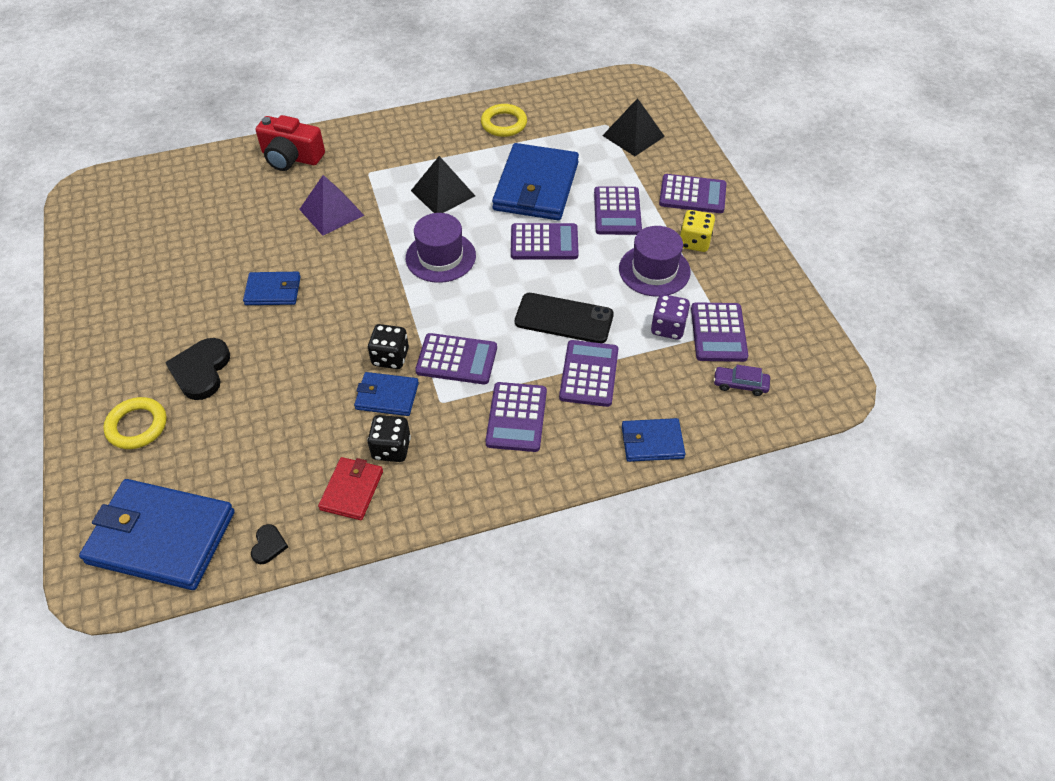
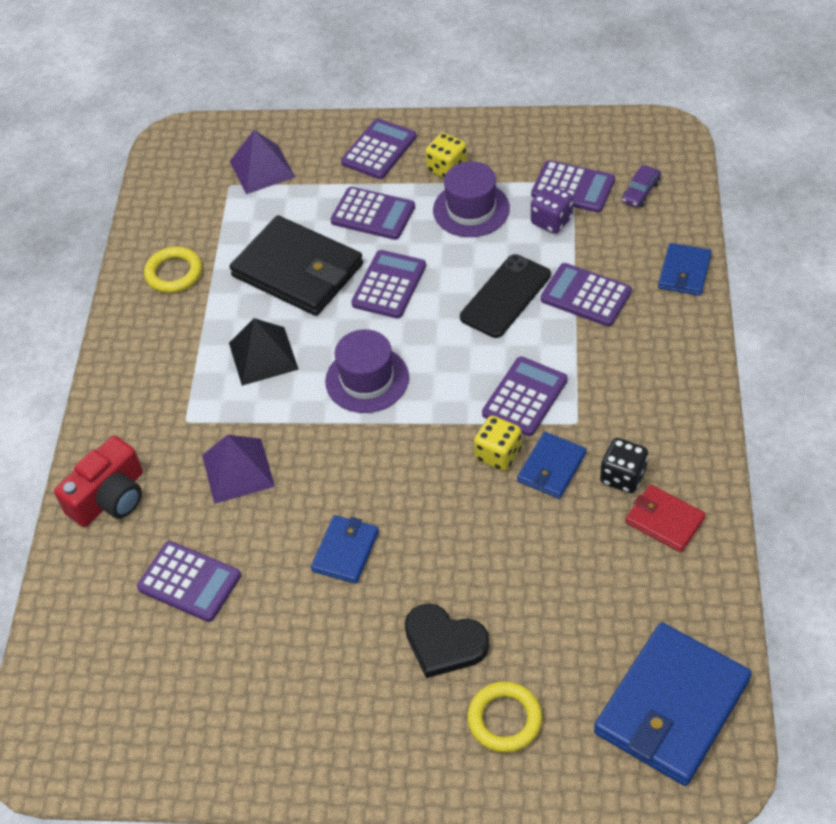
camera: 65 degrees left, 0 degrees up
(268, 545) = (711, 605): black heart -> none
(390, 357) = (498, 454): black dice -> yellow dice
(516, 417) = (619, 365): purple calculator -> purple calculator (189, 582)
(536, 186) = (298, 270): blue wallet -> black wallet
(633, 136) = (262, 169): black pyramid -> purple pyramid

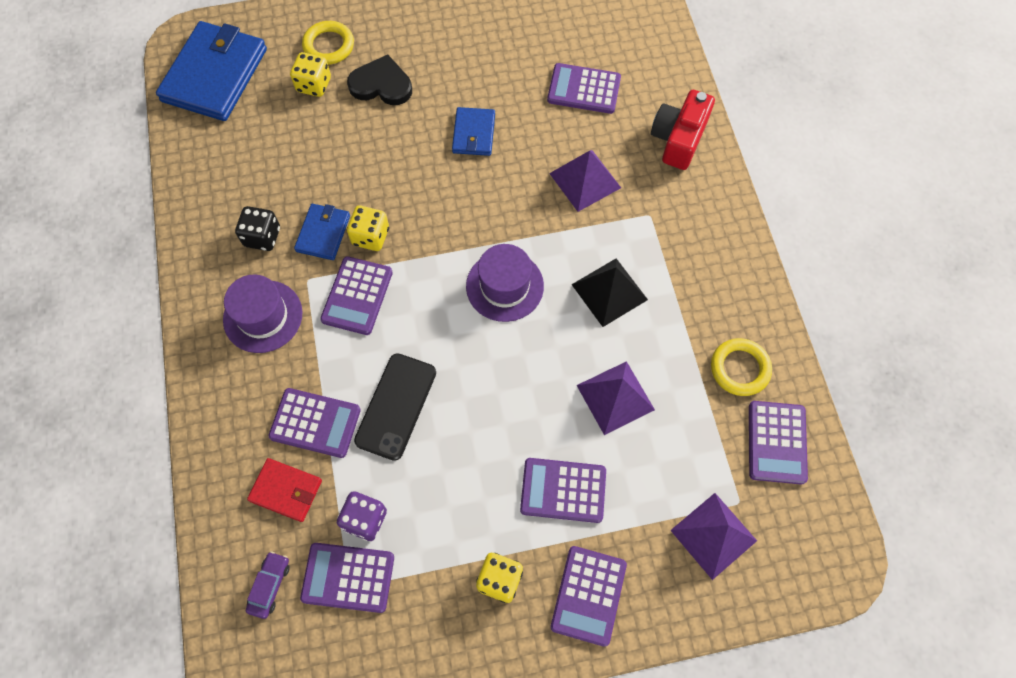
camera: 160 degrees right, 15 degrees up
(298, 270) = (615, 397): black wallet -> purple pyramid
(389, 285) = (516, 397): purple calculator -> purple calculator (776, 442)
(471, 209) = (457, 519): purple hat -> purple hat (263, 316)
(535, 661) = (314, 85): none -> yellow dice
(664, 520) = (225, 206): red wallet -> red wallet (286, 490)
(684, 272) = (216, 474): blue wallet -> none

